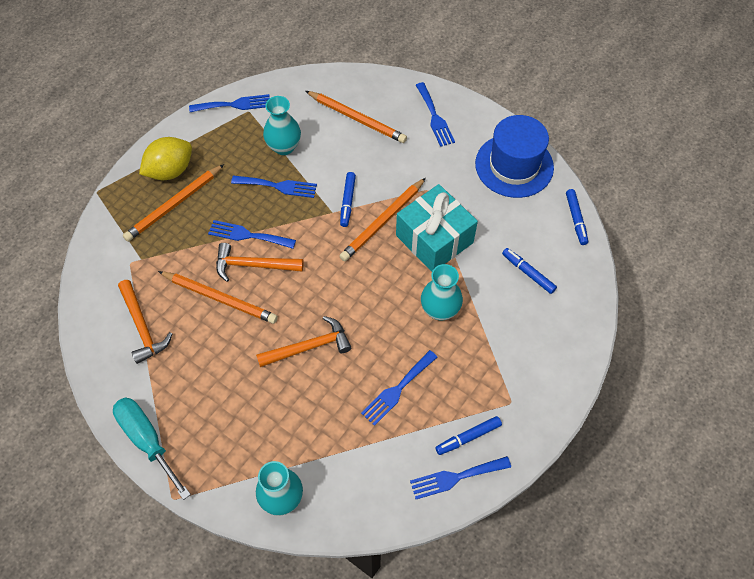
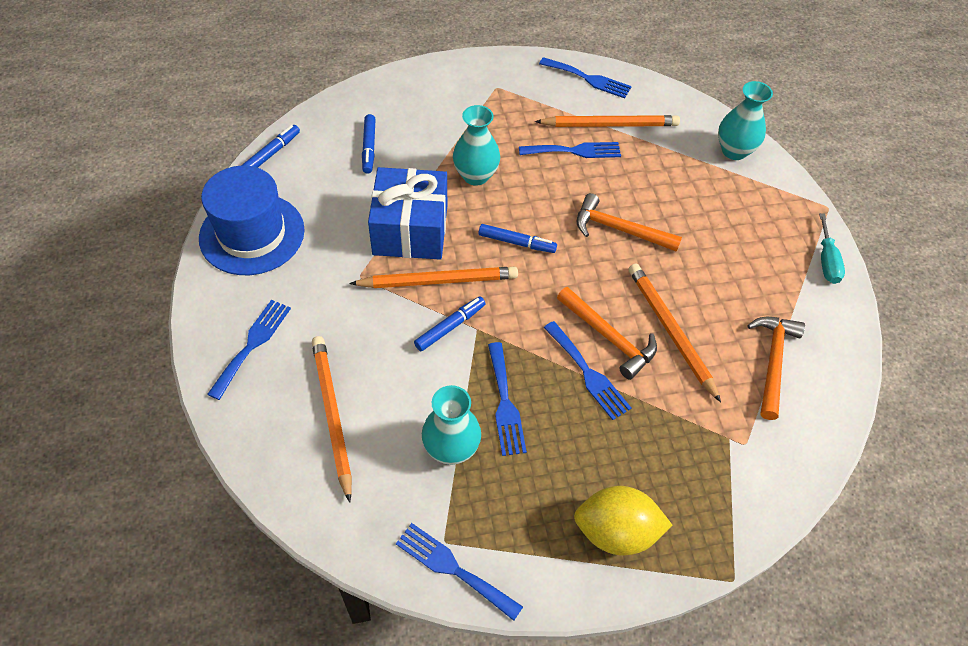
camera: 140 degrees left, 5 degrees down
(147, 440) = (826, 261): turquoise screwdriver -> turquoise screwdriver, size x0.63
(174, 205) = (644, 477): orange pencil -> orange pencil (609, 125)
(278, 186) = (505, 403): blue fork -> blue fork turned 150 degrees counterclockwise
(434, 239) = (410, 230): turquoise gift -> blue gift
(468, 437) = (553, 91): blue marker -> blue marker (516, 242)

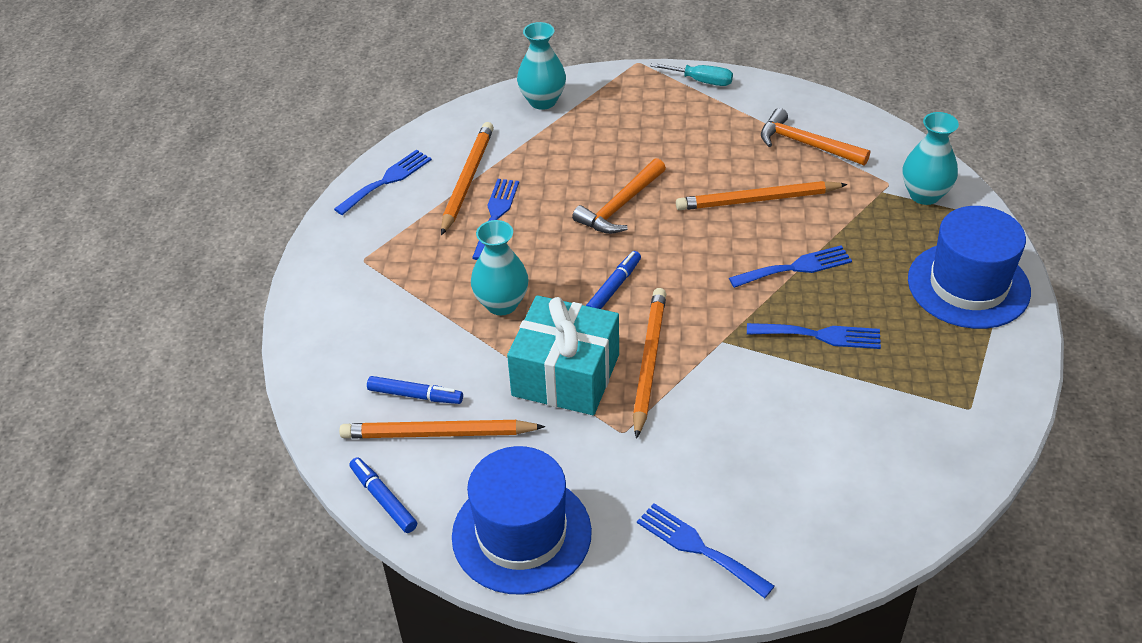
camera: 70 degrees left, 10 degrees down
(332, 415) = (811, 480): orange pencil -> orange pencil (438, 433)
(410, 230) = (566, 375): blue gift -> turquoise gift
(449, 327) = (715, 363): blue marker -> none
(451, 449) = (867, 386): turquoise vase -> turquoise vase (924, 195)
(453, 568) = (998, 406): blue fork -> none
(609, 337) = (756, 243): orange hammer -> none
(616, 532) = (968, 285): yellow lemon -> blue hat

